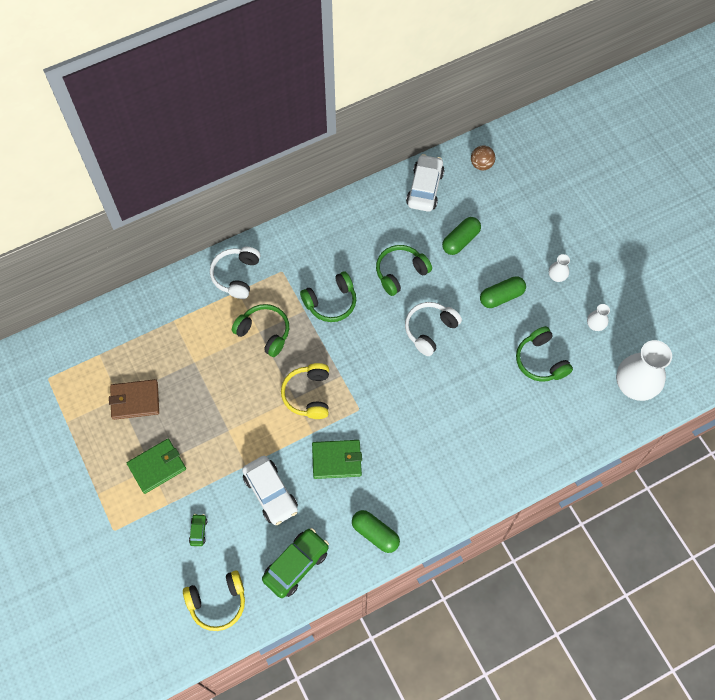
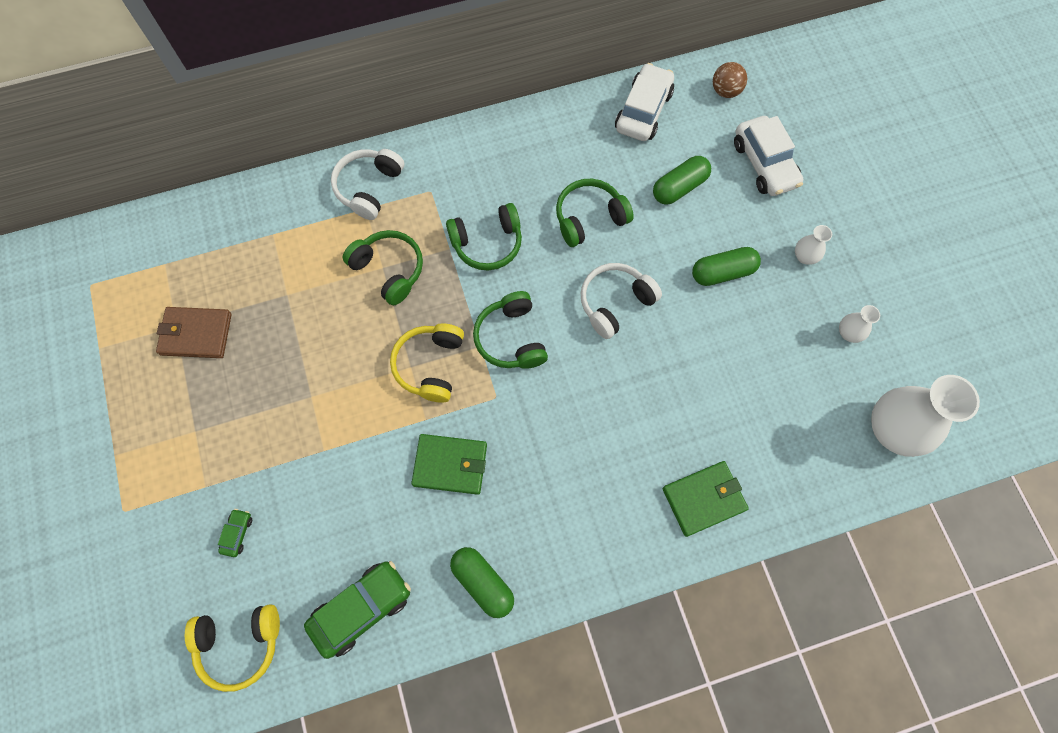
camera: 10 degrees right, 5 degrees up
(157, 467) = (203, 431): green wallet -> green wallet (704, 499)
(270, 493) = (349, 496): white car -> white car (764, 164)
(540, 361) = (763, 371): green headphones -> green headphones (511, 338)

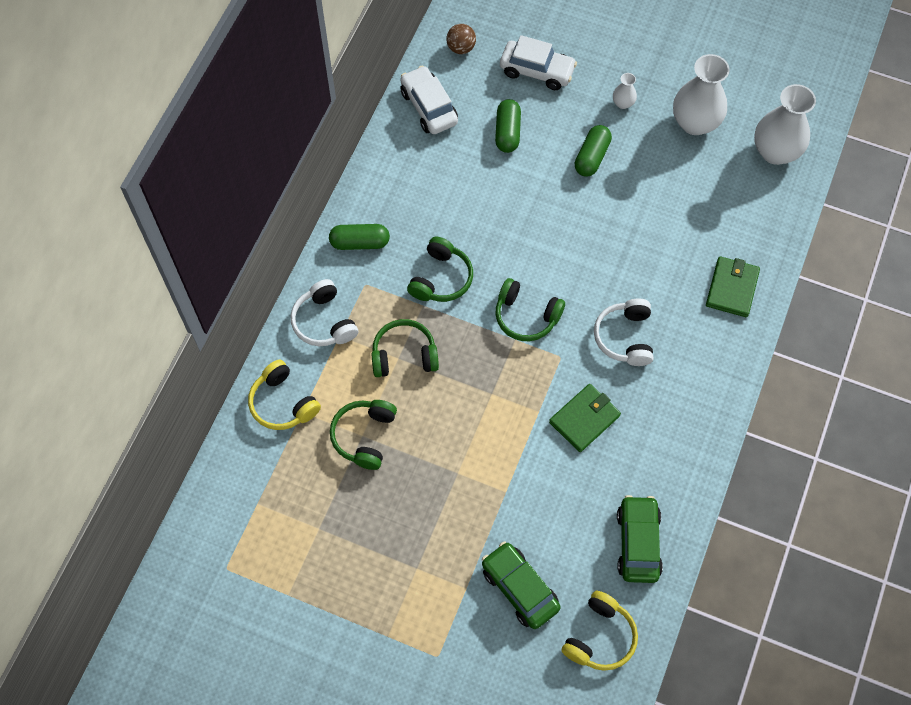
camera: 50 degrees left, 5 degrees down
(196, 334) = (338, 518): brown wallet -> none
(237, 533) = (519, 588): green car -> green car, size x2.21
(430, 365) = (501, 380): yellow headphones -> yellow headphones (283, 403)
(483, 582) = (680, 456): green capsule -> green capsule (360, 242)
(589, 218) = (480, 202): green headphones -> green headphones (364, 436)
(615, 303) = (557, 235): white headphones -> white headphones (625, 337)
(848, 333) = (695, 123): white vase -> white vase, size x2.19

